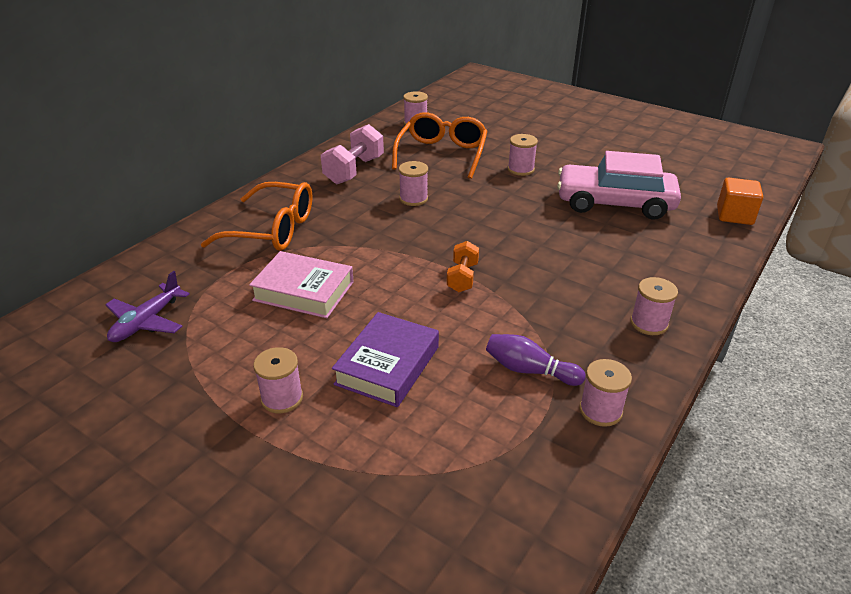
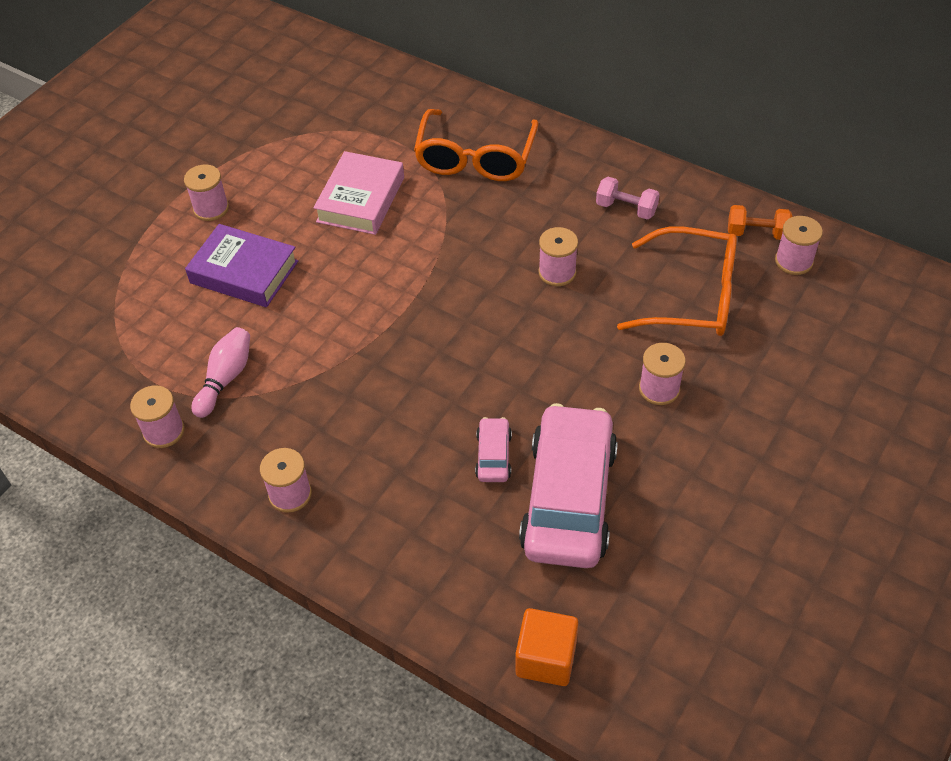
camera: 90 degrees right, 15 degrees up
(147, 321) = (318, 106): purple plane -> none
(354, 170) = (626, 208): pink dumbbell -> pink dumbbell, size x0.61
(462, 277) = (382, 324): orange dumbbell -> orange dumbbell (757, 233)
(529, 370) = (225, 378): purple bowling pin -> pink bowling pin
(587, 229) = (493, 456): none -> pink car

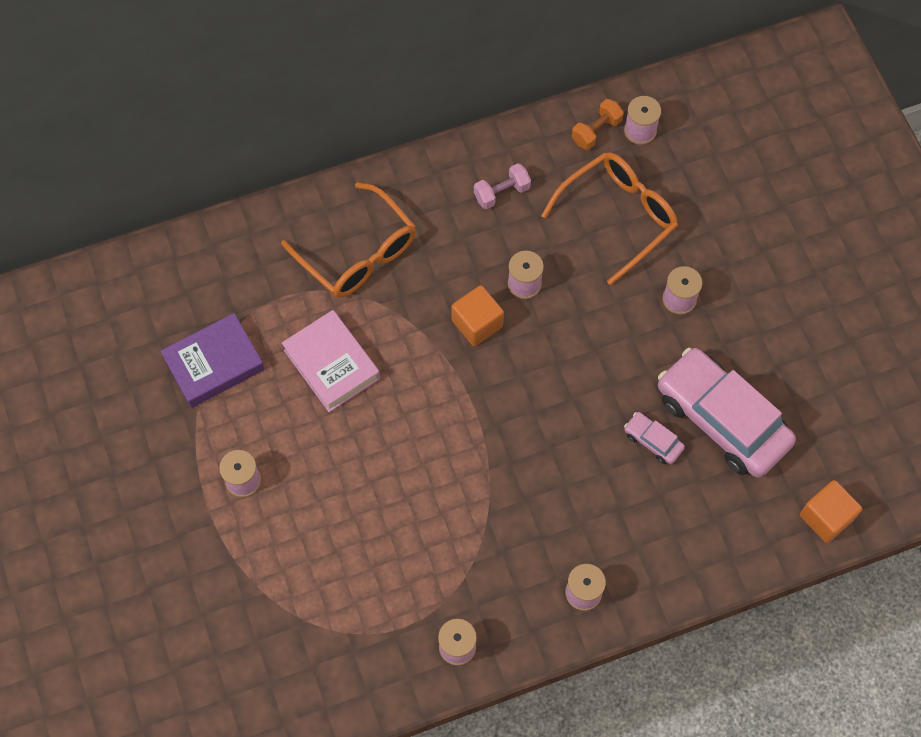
camera: 55 degrees left, 15 degrees up
(225, 378) = (440, 574): pink bowling pin -> none
(244, 272) = (339, 497): purple book -> purple book (214, 364)
(487, 264) = (477, 323): none -> orange cube

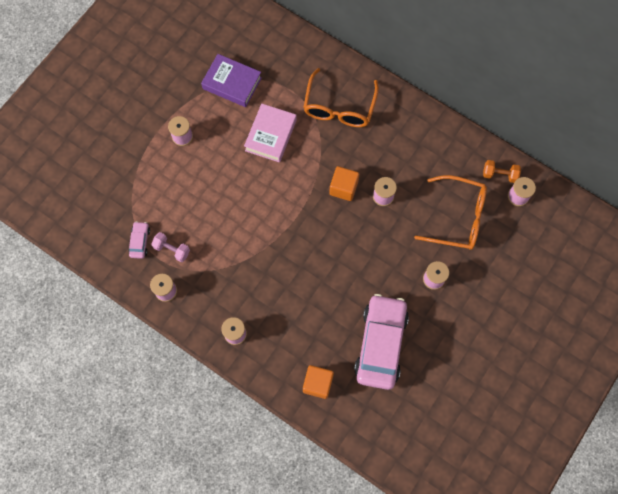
camera: 55 degrees right, 5 degrees up
(501, 193) = (426, 152): pink dumbbell -> pink dumbbell (172, 249)
(653, 441) = (342, 316): pink car -> pink car (140, 242)
(826, 517) = (364, 433): orange cube -> orange cube (318, 383)

